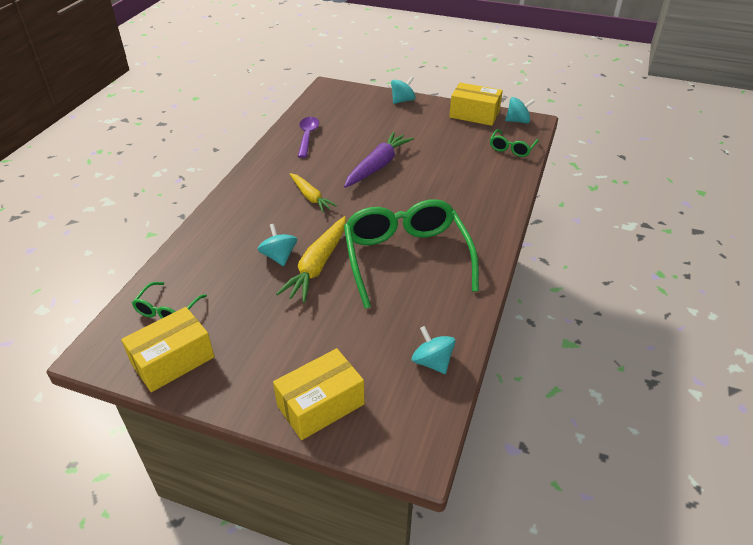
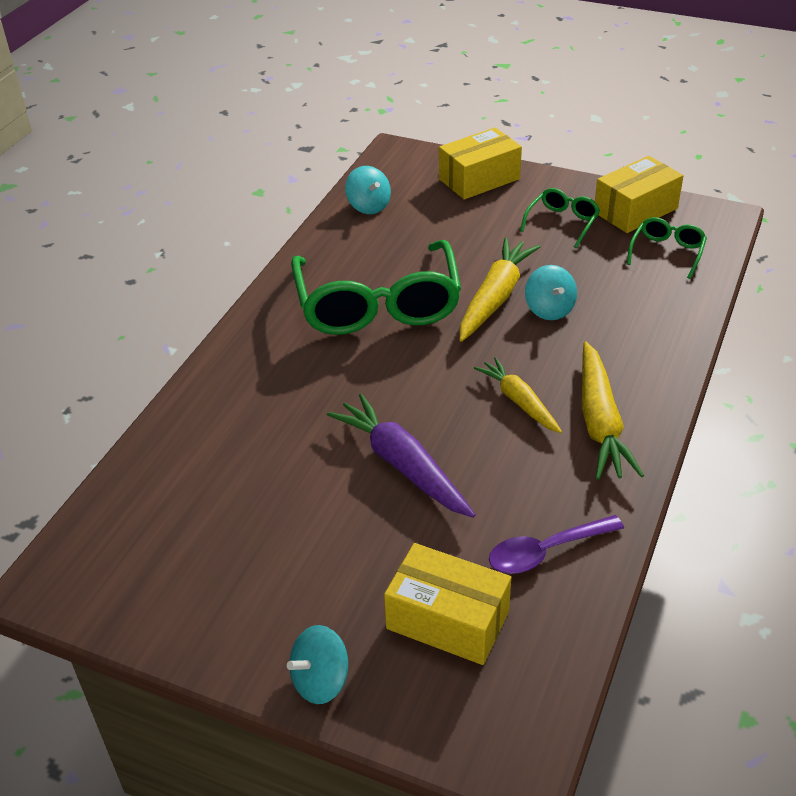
camera: 175 degrees left, 0 degrees up
(265, 187) = (600, 422): none -> yellow carrot
(307, 136) = (546, 551): purple spoon -> purple spoon turned 60 degrees clockwise
(377, 166) = (402, 465): purple carrot -> purple carrot turned 105 degrees clockwise
(474, 114) = (163, 616): yellow box -> yellow box (447, 620)
(511, 148) = (134, 503): green glasses -> green glasses (562, 222)
(518, 121) = (76, 588): turquoise spinning top -> none

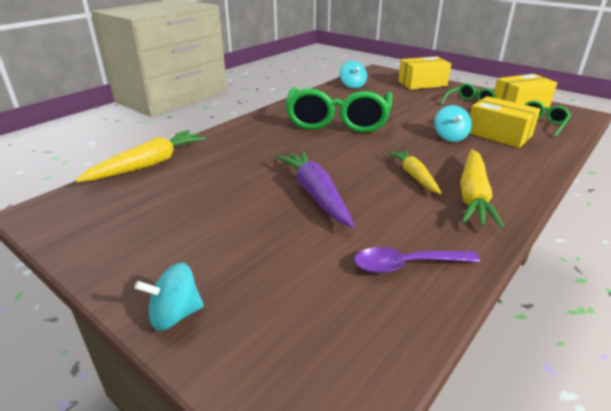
camera: 15 degrees right, 10 degrees down
(447, 620) = (303, 295): yellow box -> yellow box (498, 134)
(495, 297) = (415, 127): yellow carrot -> yellow carrot (149, 164)

